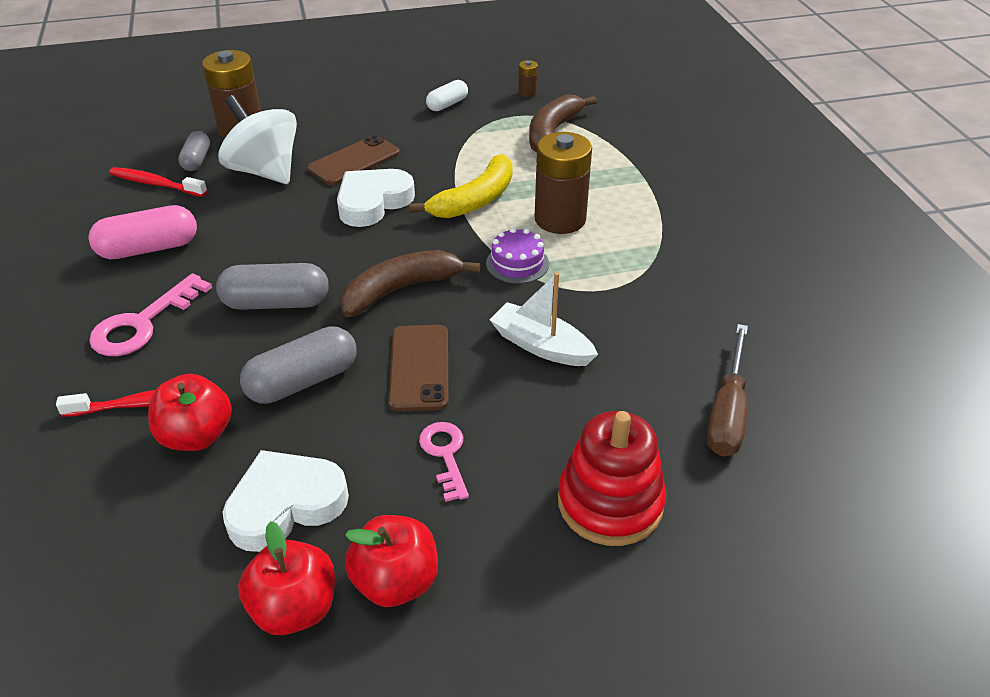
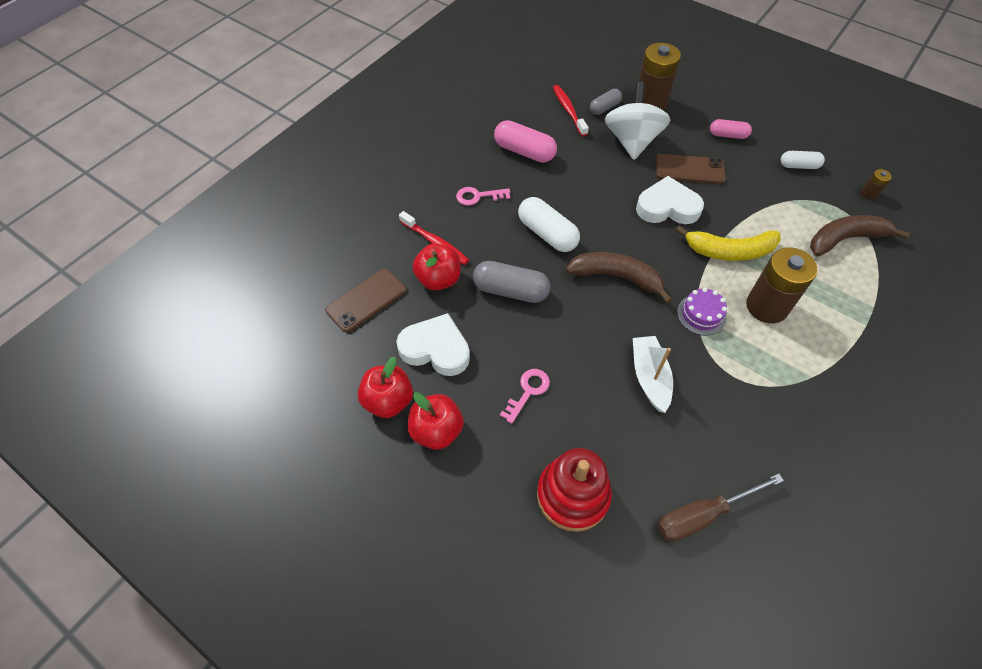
camera: 50 degrees right, 15 degrees up
(142, 324) = (478, 196): pink key -> pink key, size x0.64
(276, 303) = (547, 234): grey capsule -> white capsule
(355, 116) = (728, 135): none -> pink capsule
(419, 367) = (572, 332): brown phone -> brown phone (366, 300)

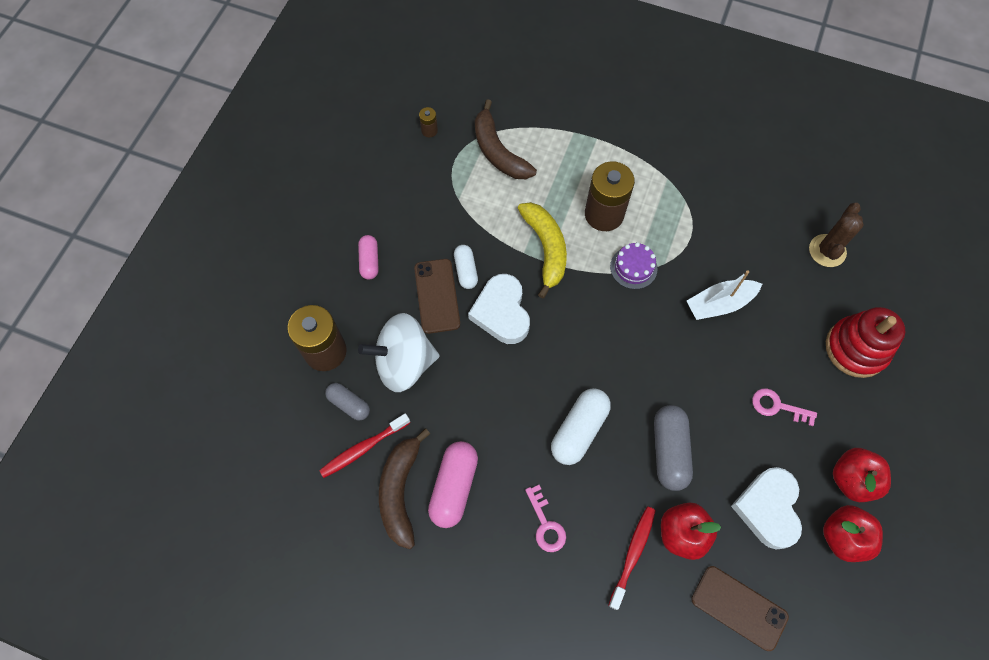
camera: 105 degrees left, 10 degrees up
(617, 277) = (615, 349): brown banana -> brown banana (400, 491)
(703, 515) = (827, 251): brown screwdriver -> brown cactus
(799, 166) = (403, 191): white capsule -> white capsule (466, 270)

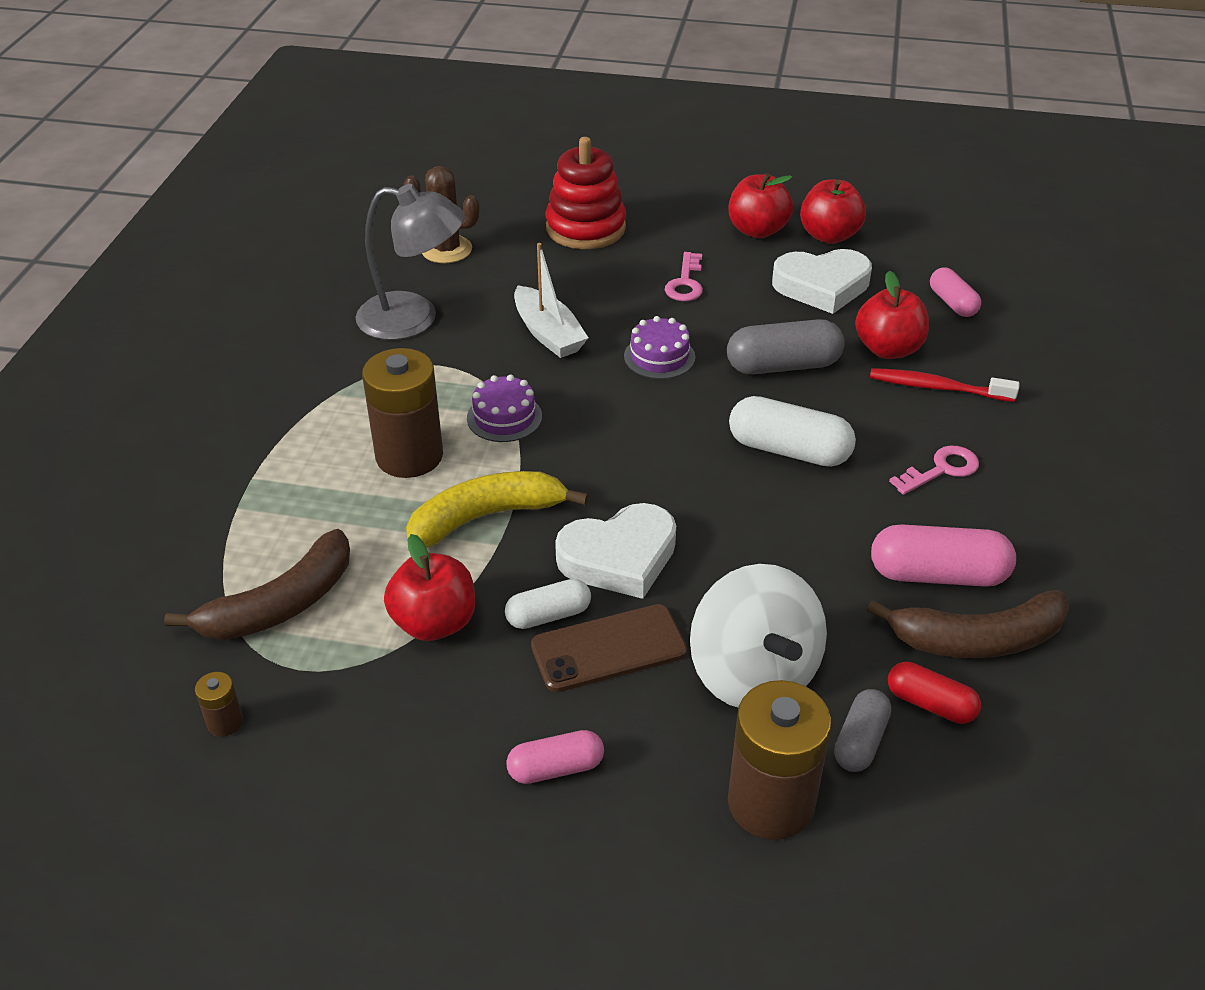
camera: 100 degrees left, 25 degrees down
(363, 448) = (930, 704): red toothbrush -> red capsule
(472, 218) = (434, 623): none -> red apple
(687, 370) = (659, 356): none -> purple cake
(739, 608) = (952, 303): brown phone -> pink capsule
(742, 225) = (414, 319): none -> grey lamp

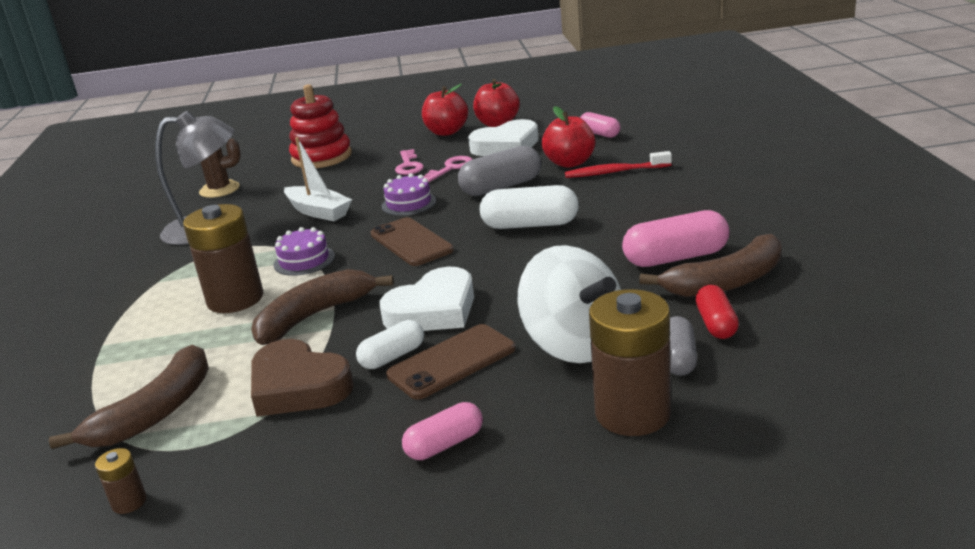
camera: 15 degrees left, 15 degrees down
(434, 623) = (298, 386): red apple -> brown heart
(486, 517) = (315, 316): yellow banana -> brown banana
(637, 430) = (411, 242): none -> brown phone
(930, 704) = (716, 324): red capsule -> red capsule turned 75 degrees clockwise
(941, 469) = (643, 208): pink key -> pink key (451, 168)

